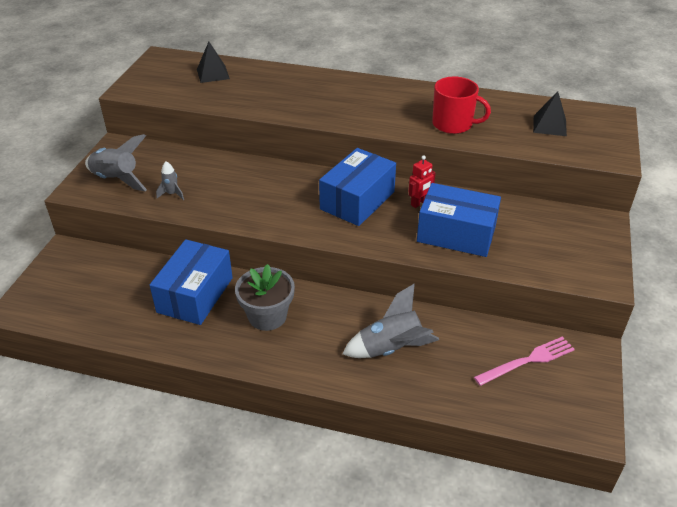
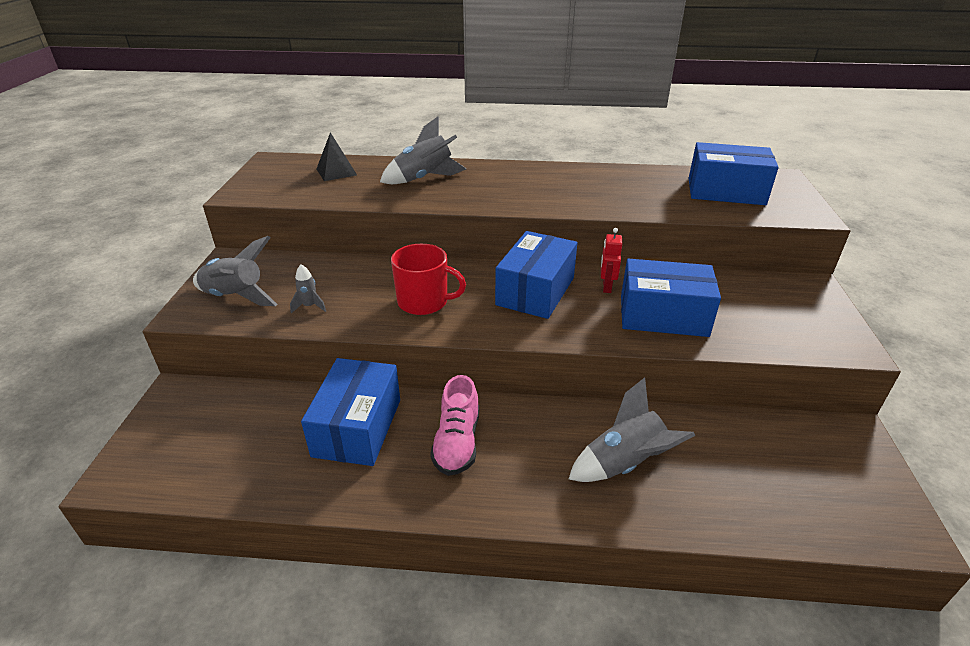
camera: 10 degrees left, 5 degrees down
(267, 316) = (457, 443): grey flower pot -> pink shoe
(286, 88) = (424, 178): none -> grey rocket
(419, 203) = (606, 287): red robot -> red robot turned 150 degrees clockwise
(453, 124) = (624, 198): red mug -> red mug (424, 302)
(527, 361) = (790, 456): pink fork -> none
(549, 125) = (726, 191): black pyramid -> blue box

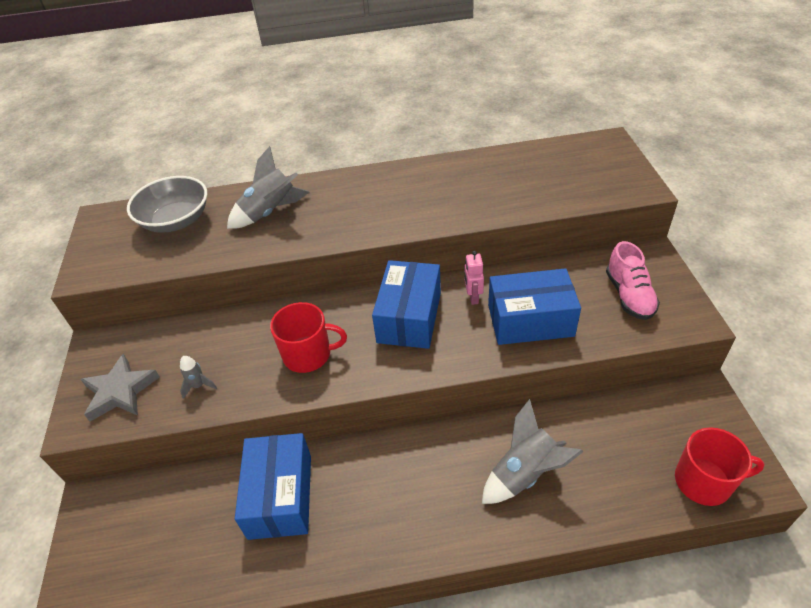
camera: 10 degrees left, 10 degrees up
(236, 297) = (120, 391): grey rocket -> grey star
(336, 172) = (176, 220): black pyramid -> grey bowl
(457, 443) = (375, 489): pink shoe -> pink shoe (629, 295)
(606, 287) = (473, 297): red robot -> pink robot
(726, 191) = (562, 171): blue box -> none
(839, 517) = (704, 481): none -> red mug

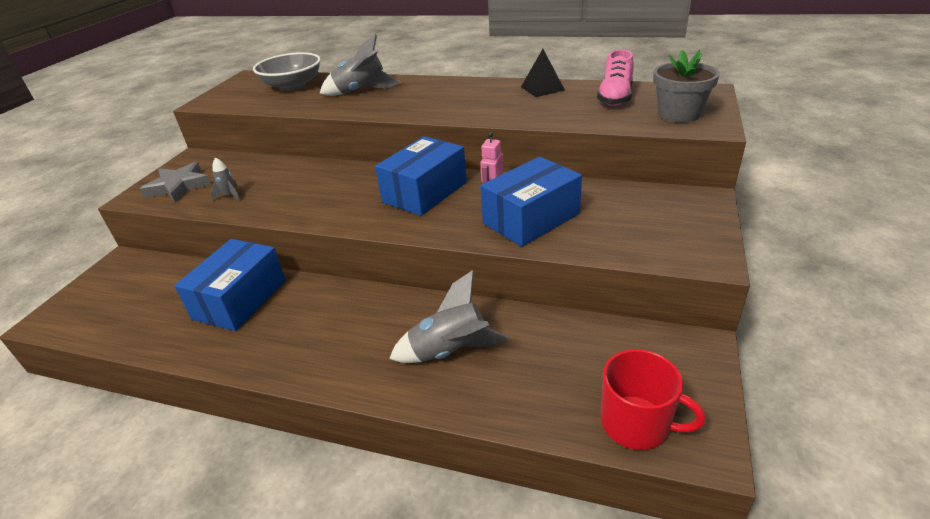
camera: 25 degrees right, 10 degrees down
(308, 354) = (323, 197): red mug -> none
(461, 168) = (542, 88): none -> black pyramid
(530, 320) = (531, 218): blue box -> blue box turned 60 degrees counterclockwise
(606, 178) = (679, 114): none -> grey flower pot
(629, 295) = (650, 223): pink shoe -> pink shoe (615, 97)

